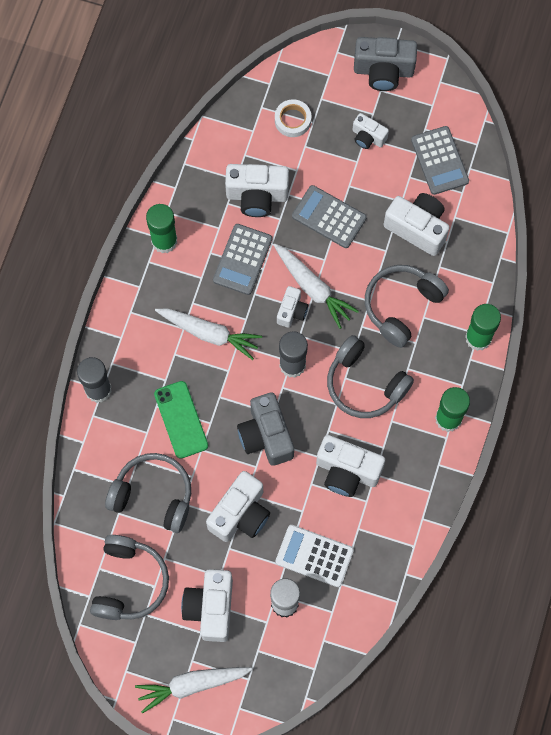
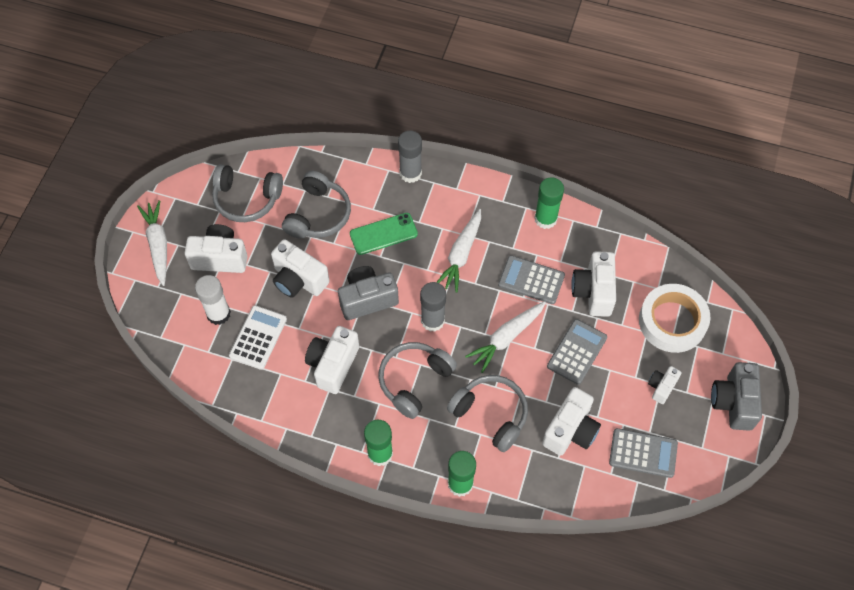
camera: 90 degrees right, 10 degrees down
(292, 120) = (672, 321): white tape -> white tape, size x1.95
(292, 311) = (483, 320): white camera -> none
(439, 160) = (643, 453): grey calculator -> grey calculator turned 150 degrees counterclockwise

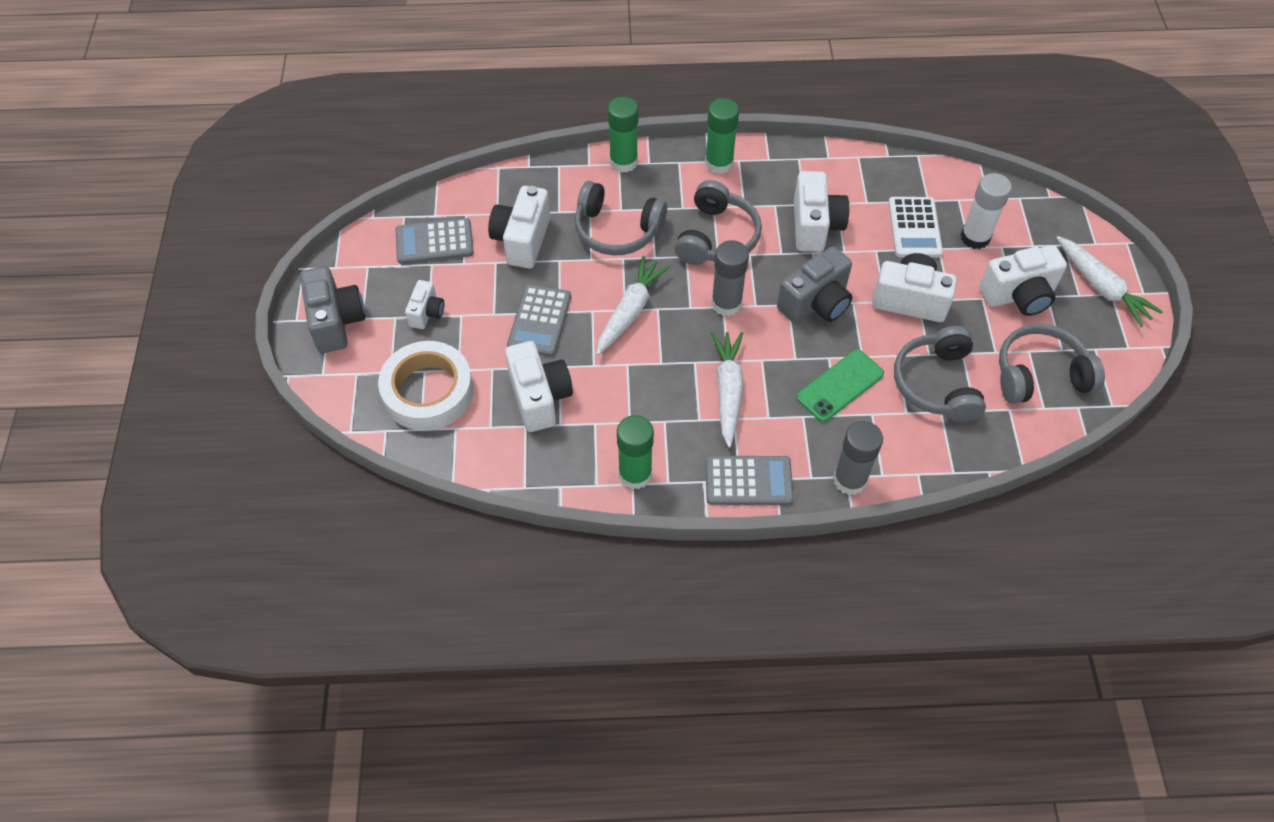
camera: 160 degrees right, 5 degrees down
(531, 280) = (625, 387): grey calculator -> grey calculator (748, 481)

